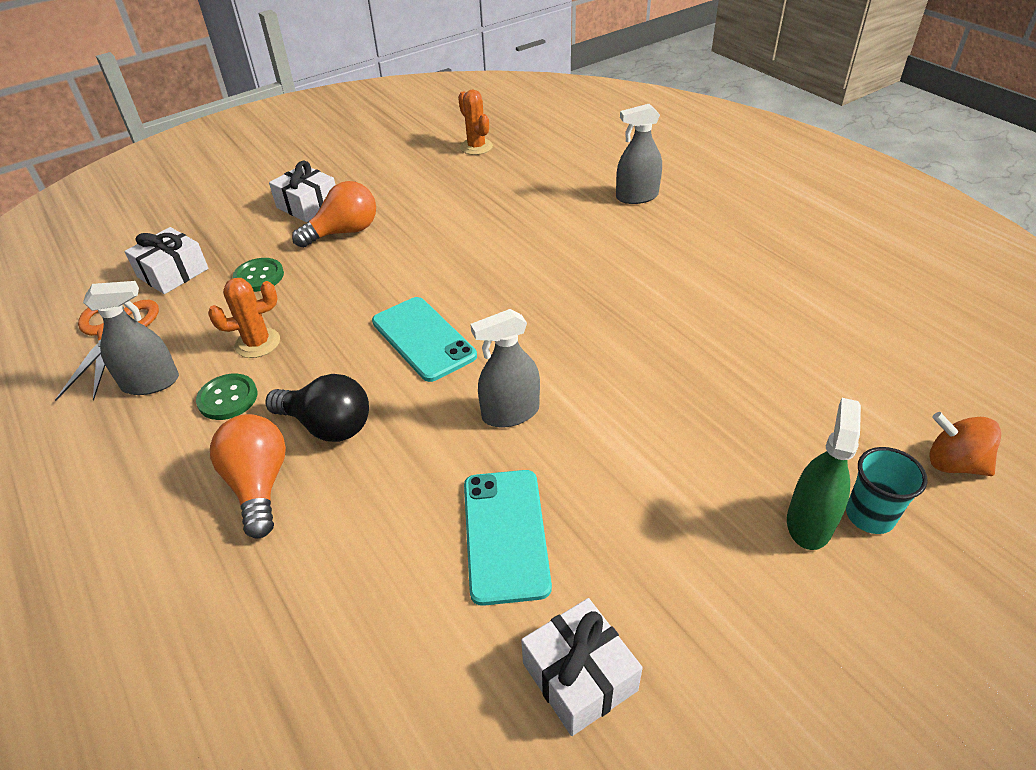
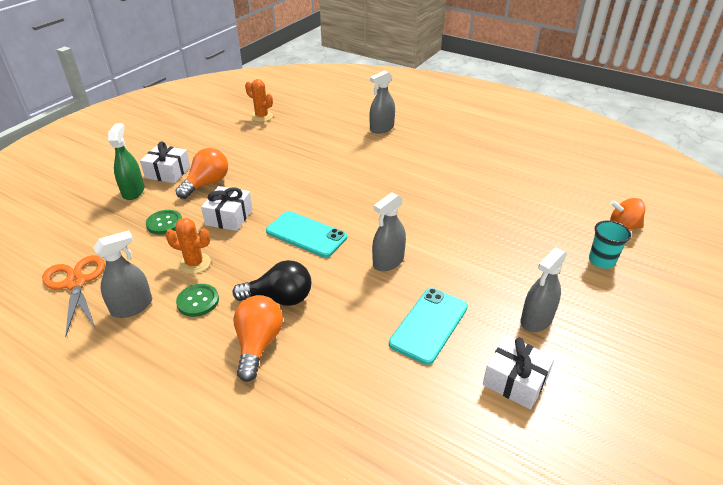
camera: 25 degrees left, 5 degrees down
(173, 273) = (95, 235): white gift -> white gift (229, 217)
(257, 343) = (194, 263): orange cactus -> orange cactus turned 60 degrees clockwise
(259, 485) = (258, 344): orange light bulb -> orange light bulb turned 45 degrees clockwise
(505, 534) = (429, 325): turquoise phone -> turquoise phone turned 60 degrees clockwise
(682, 584) = (536, 320): none -> grey spray bottle
(809, 523) = (577, 272): green spray bottle -> green spray bottle (133, 191)

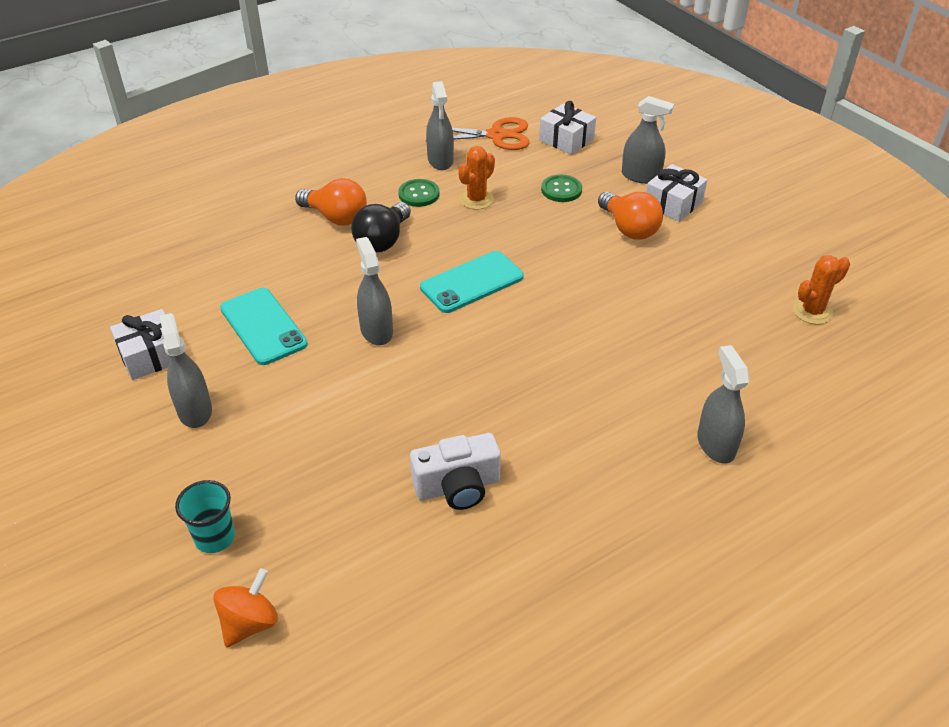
camera: 115 degrees right, 5 degrees up
(133, 191) = (640, 176): green spray bottle -> grey spray bottle
(229, 217) = (545, 233): white gift -> white gift (566, 139)
(479, 190) = (457, 486): none -> white camera

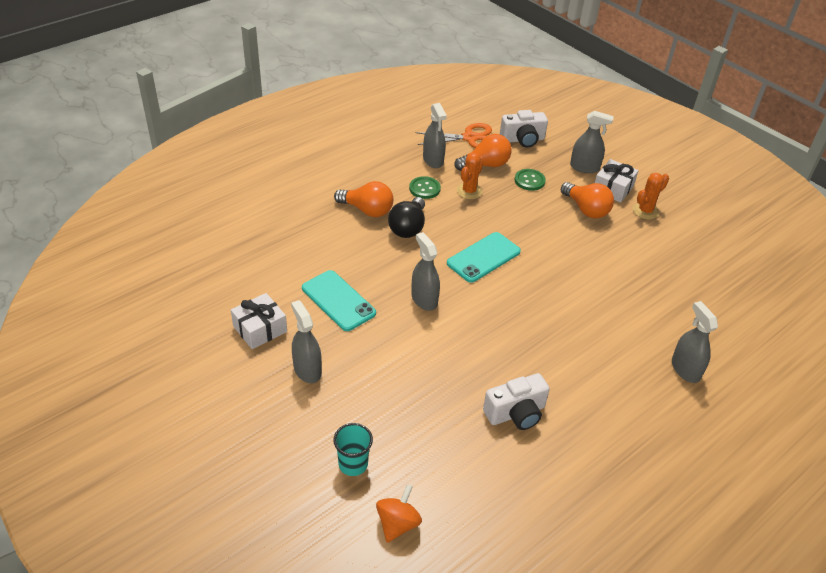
camera: 10 degrees left, 0 degrees up
(508, 168) = (485, 165): none -> orange light bulb
(566, 139) = (522, 139): white gift -> white camera
(812, 311) = (728, 267): orange cactus -> orange cactus (645, 211)

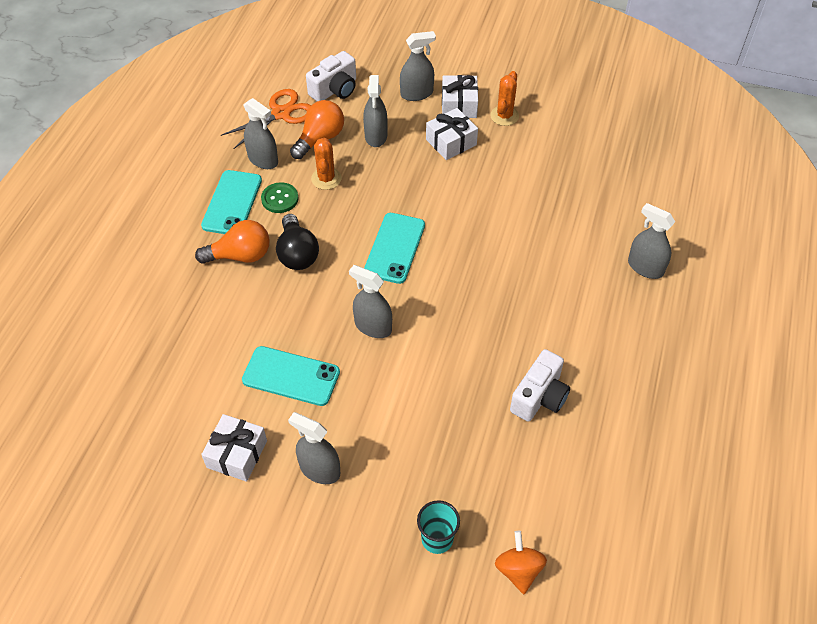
camera: 30 degrees left, 10 degrees up
(389, 176) = (232, 203): none -> turquoise phone
(529, 181) = (376, 136): green button -> grey spray bottle
(586, 209) = (451, 142): orange light bulb -> white gift

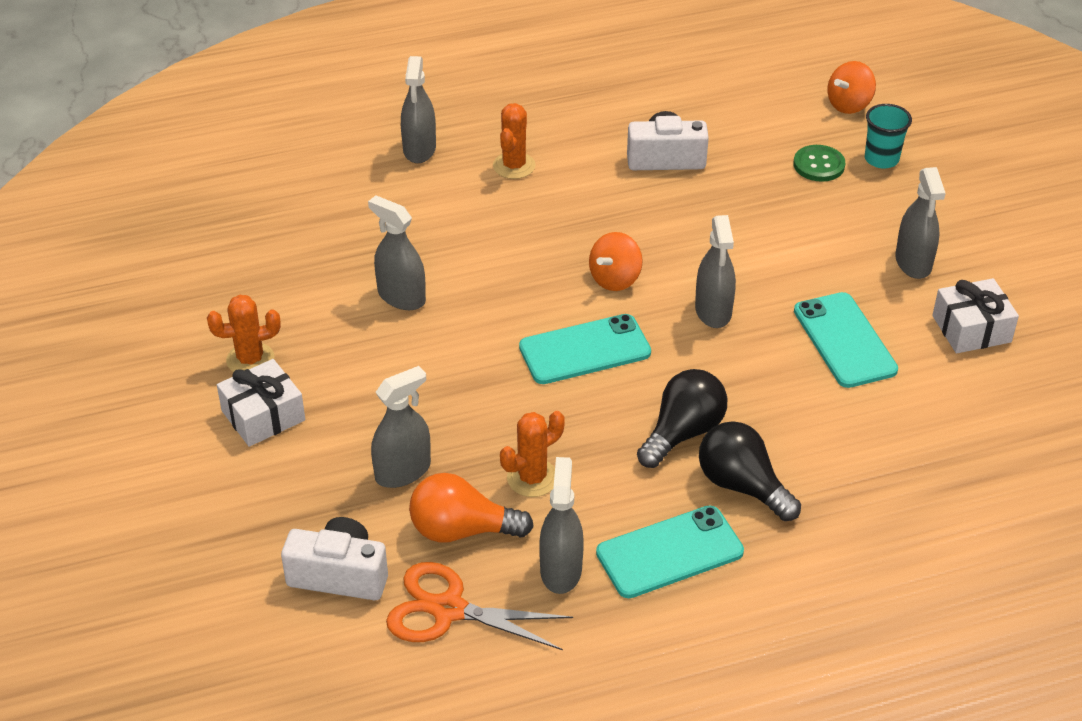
camera: 125 degrees left, 10 degrees down
(240, 255) = (742, 486): orange light bulb -> black light bulb
(280, 199) = (613, 505): green button -> green button (819, 165)
(416, 94) = (273, 473): grey spray bottle -> grey spray bottle (401, 297)
(441, 295) = (615, 279): none -> orange spinning top
(451, 142) = (349, 388): white gift -> none
(592, 307) = (514, 166): none -> orange cactus

